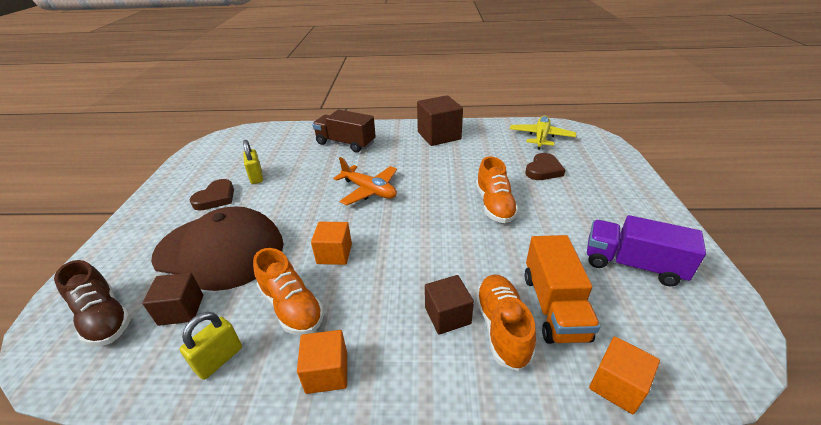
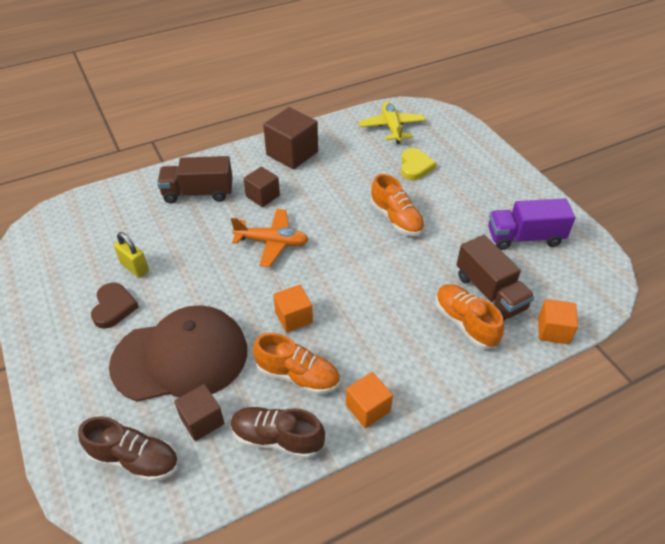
camera: 30 degrees left, 10 degrees up
(219, 359) = (277, 439): yellow padlock -> brown shoe
(447, 315) = (423, 330): brown cube -> brown cube (262, 196)
(543, 170) = (415, 167): brown heart -> yellow heart
(554, 306) = (490, 292): orange truck -> brown truck

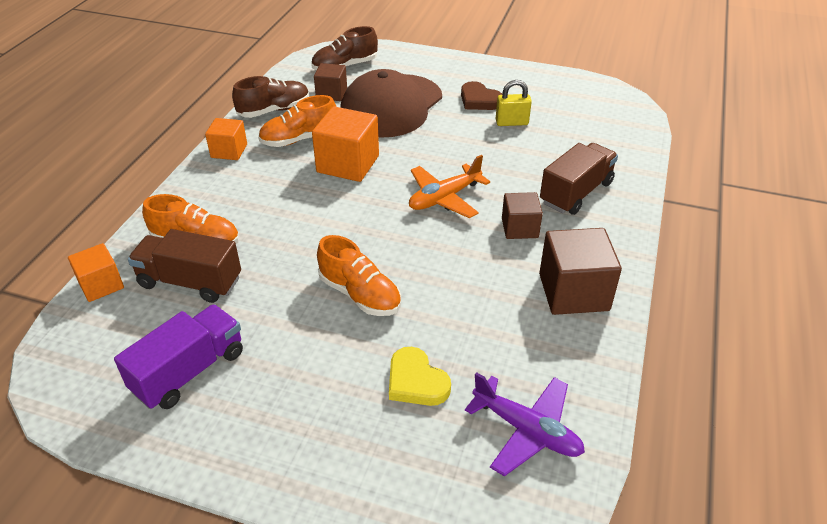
camera: 135 degrees right, 5 degrees down
(293, 317) = (348, 164): orange cube -> orange cube, size x1.64
(392, 127) = (527, 430): yellow plane -> purple plane
(396, 219) = (360, 294): orange shoe -> orange shoe turned 150 degrees counterclockwise

